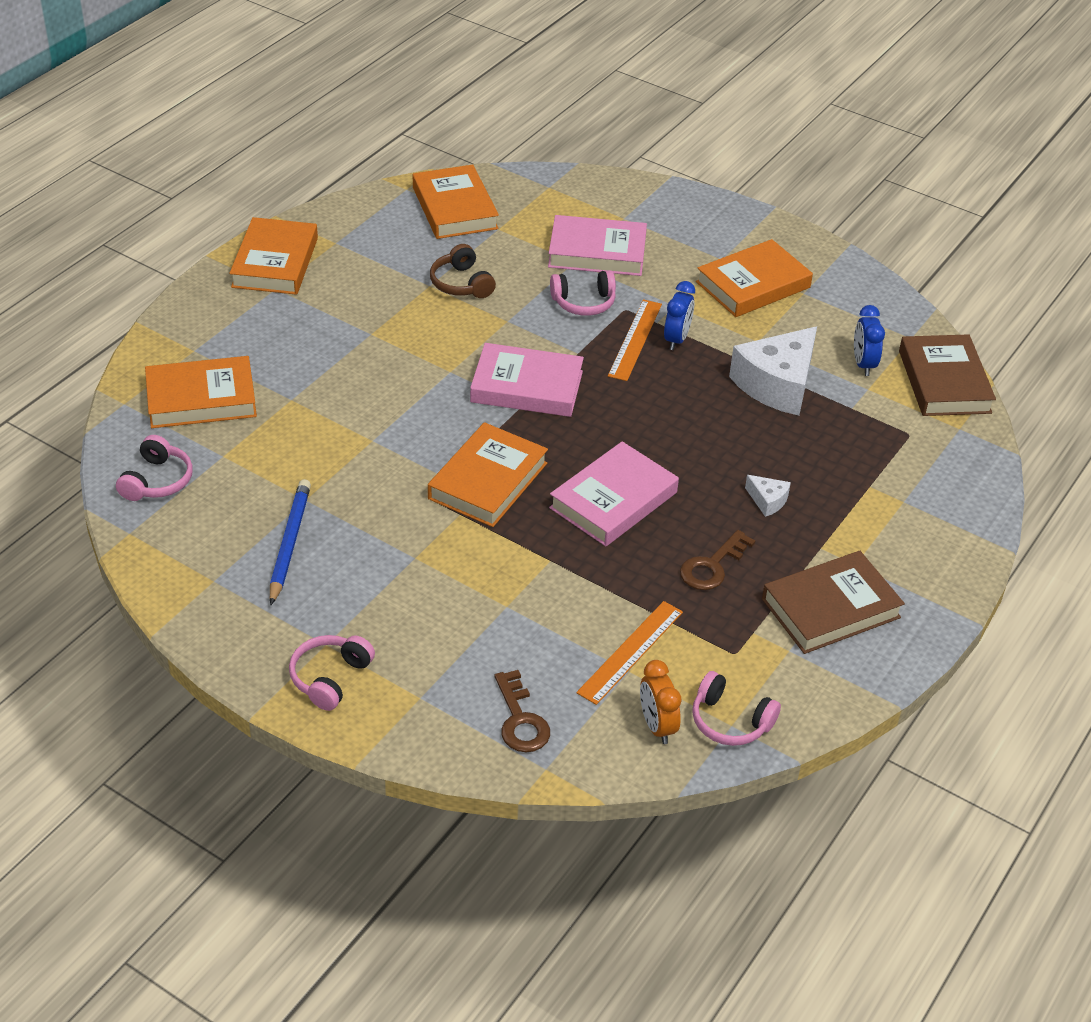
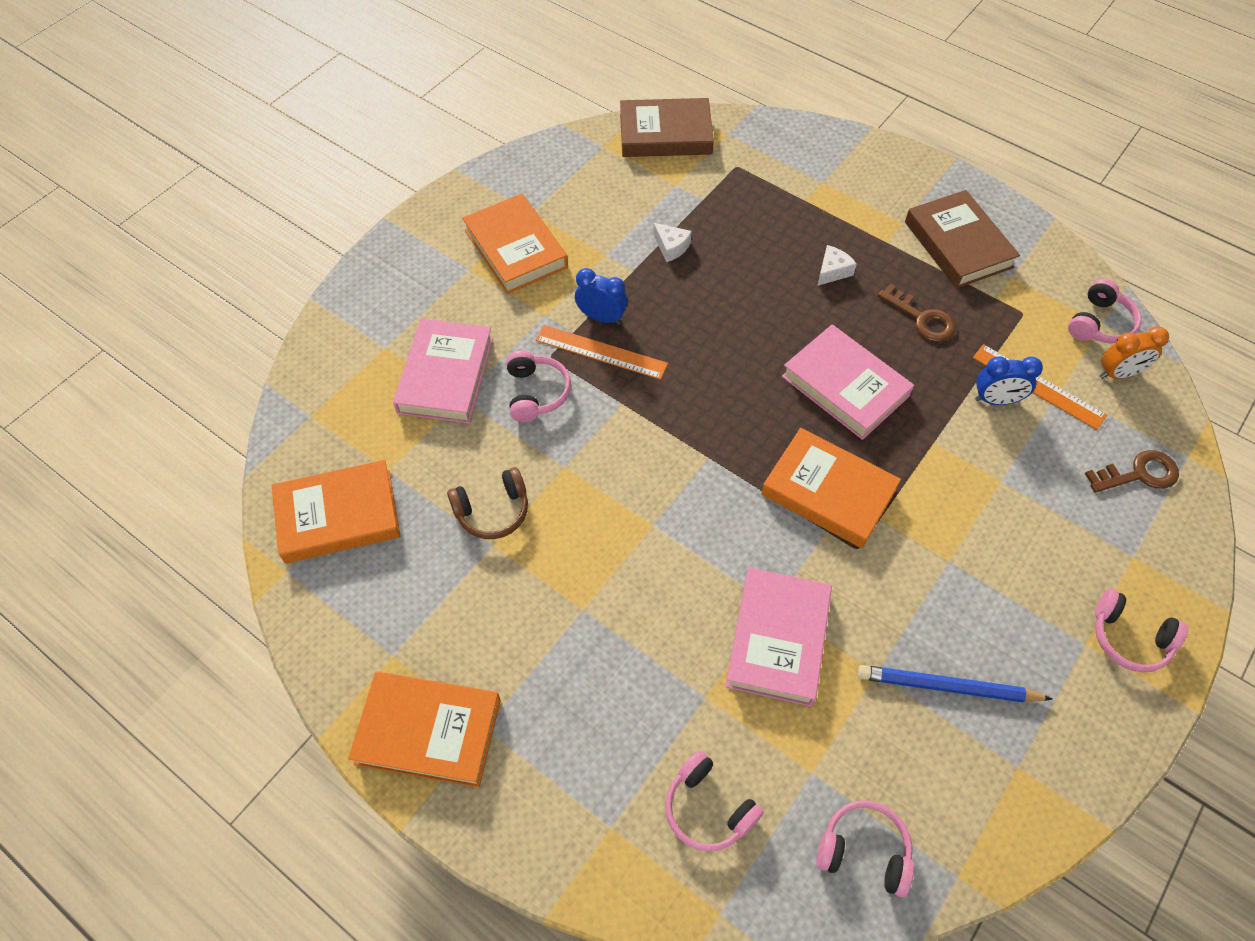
camera: 85 degrees left, 15 degrees up
(201, 398) = (708, 808): orange book -> pink headphones
(527, 387) = (678, 452): pink book -> pink book (778, 639)
(777, 384) = (671, 247): white cheese -> white cheese, size x0.44
(863, 364) = (641, 183): blue clock -> blue clock (996, 400)

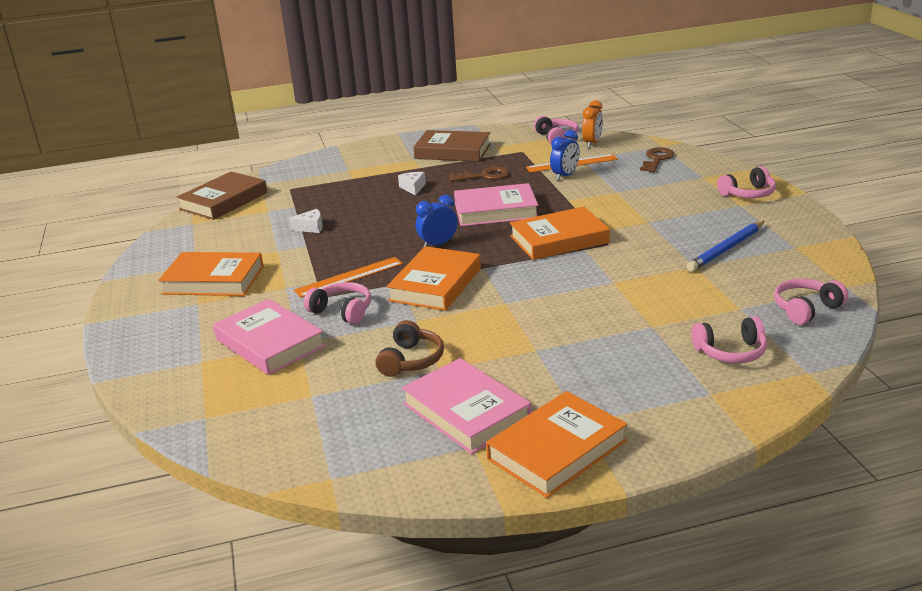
camera: 50 degrees left, 30 degrees down
(338, 516) = (317, 433): orange book -> orange book (435, 284)
(601, 317) = (323, 268): blue clock -> blue clock (438, 244)
(778, 639) = (639, 288): pink book -> pink book (466, 412)

